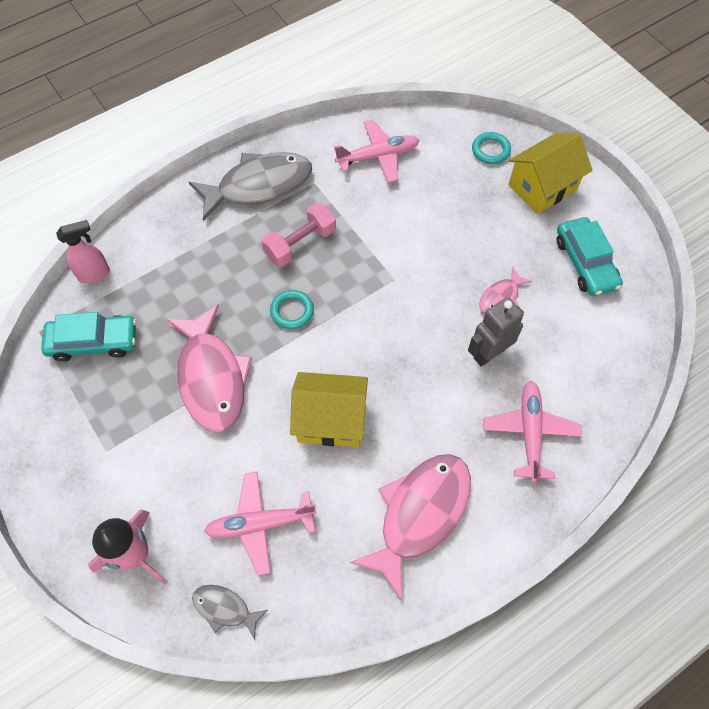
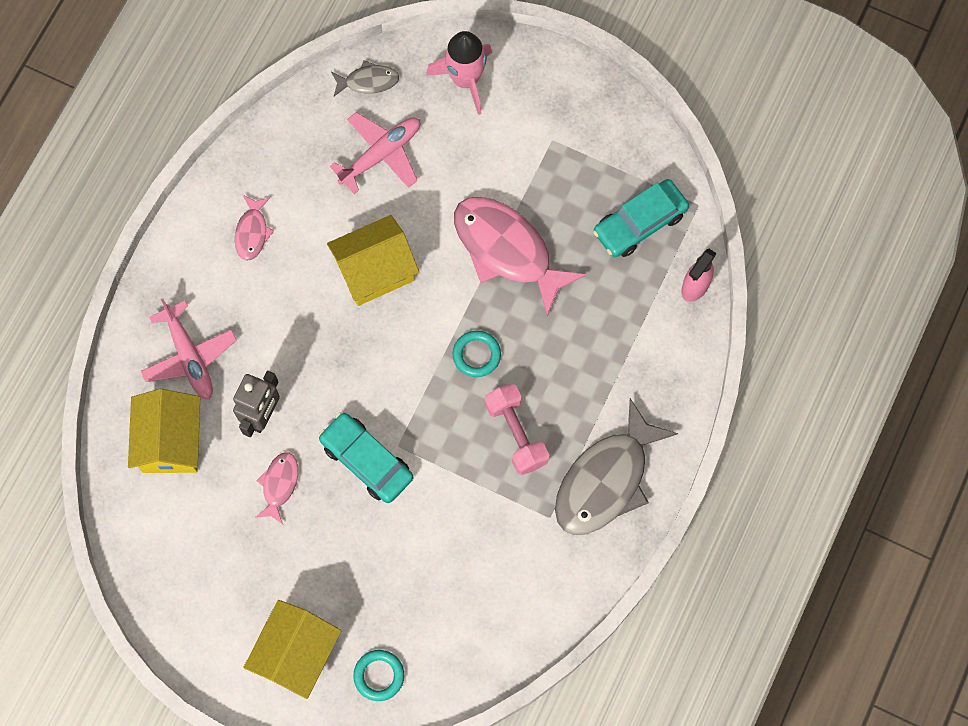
camera: 150 degrees right, 10 degrees up
(300, 244) = (516, 433): pink dumbbell -> pink dumbbell turned 45 degrees counterclockwise
(378, 156) = (501, 593): pink plane -> none
(419, 515) = (252, 232): pink fish -> pink fish, size x0.48
(575, 372) = (171, 441): none -> yellow house
(585, 263) = (209, 576): turquoise car -> turquoise car (366, 460)

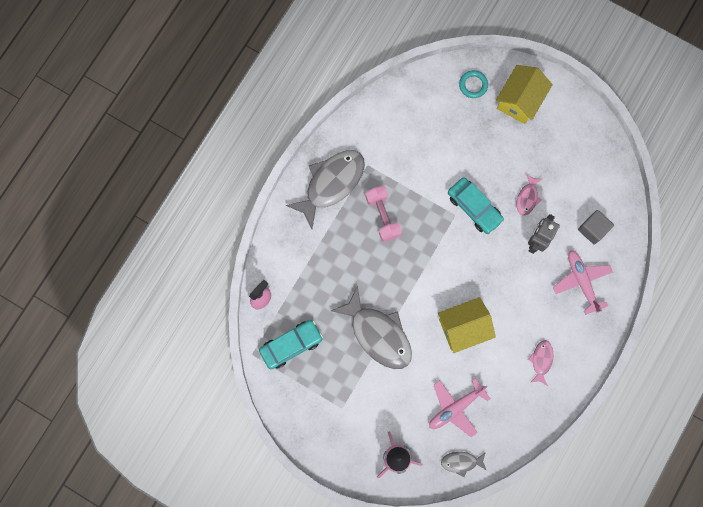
camera: 175 degrees left, 5 degrees up
(171, 441) = (592, 229): yellow house -> grey cube
(476, 355) = (403, 267): turquoise ring -> none
(507, 250) = (378, 334): pink fish -> grey fish

